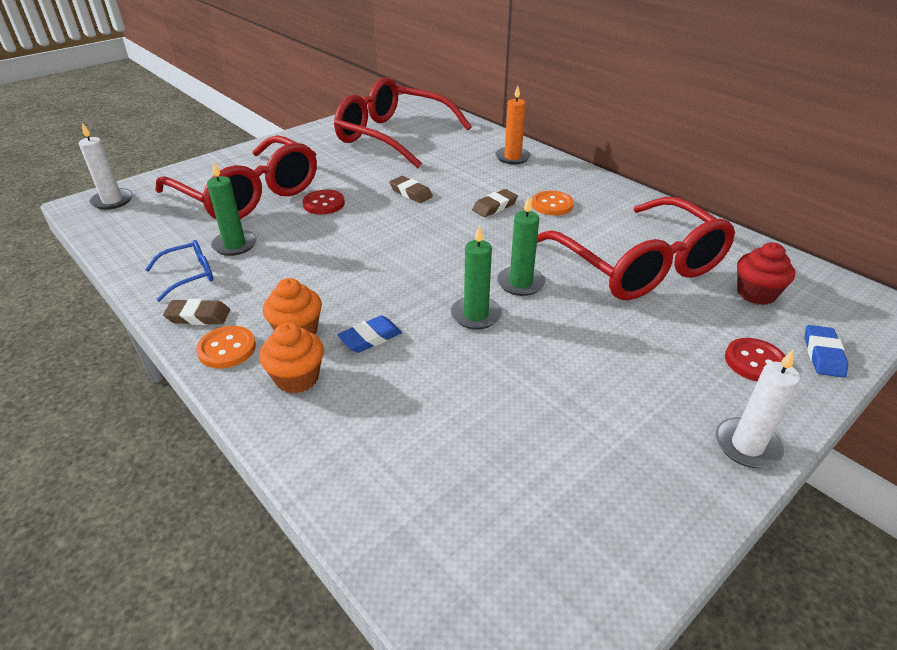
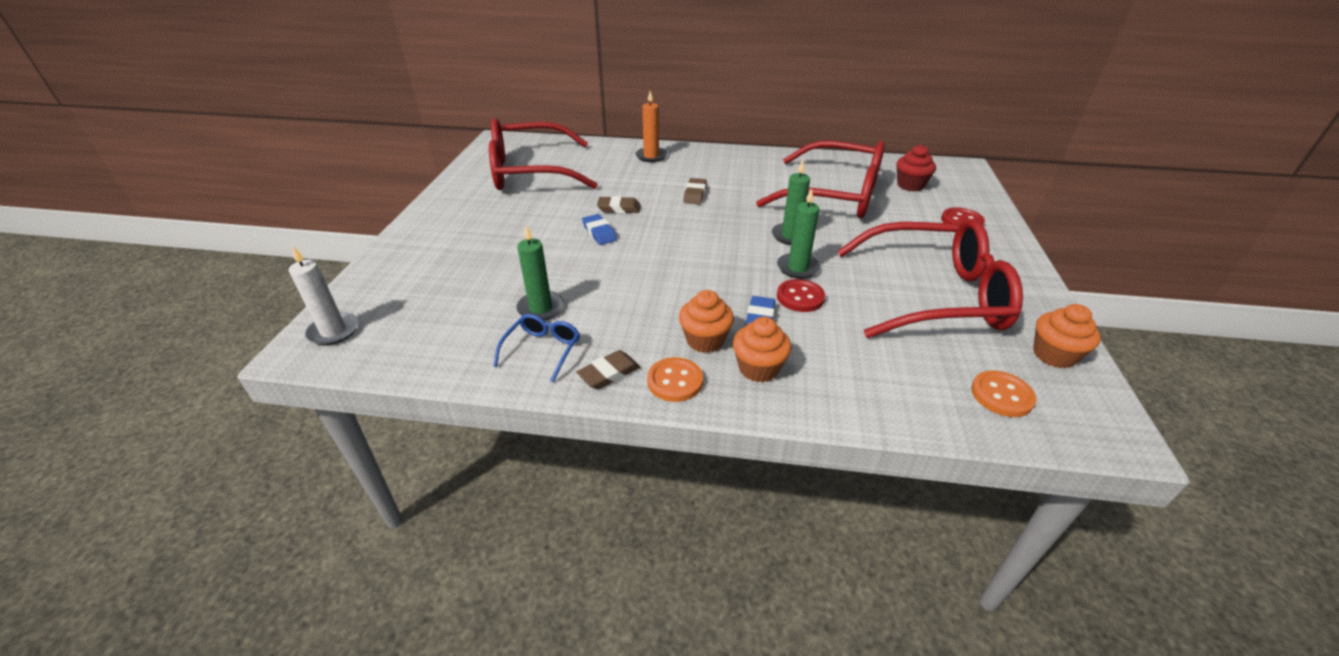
camera: 40 degrees left, 0 degrees up
(249, 195) = (479, 265): red glasses -> red glasses (934, 295)
(324, 204) = (562, 244): red button -> red button (800, 297)
(552, 205) = (729, 178): orange button -> orange button (1001, 395)
(601, 561) = (1054, 355): none -> orange cupcake
(747, 445) = (1019, 264): white candle -> none
(823, 355) = (980, 203): blue eraser -> blue eraser (599, 233)

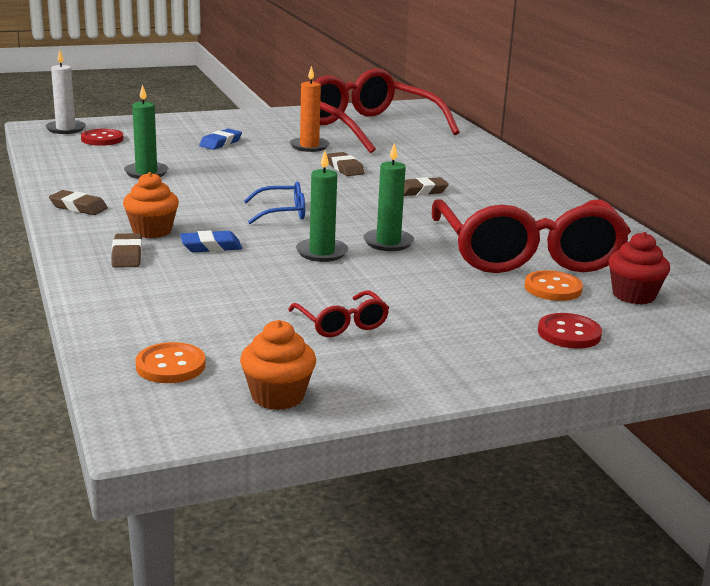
camera: 60 degrees right, 15 degrees down
(542, 350) = (91, 183): blue glasses -> blue glasses (282, 213)
(599, 233) = (288, 169): blue eraser -> blue eraser (220, 143)
(651, 156) = (481, 161): orange candle -> orange candle (309, 146)
(675, 381) = (85, 229): orange button -> orange button (553, 288)
(758, 368) = (127, 255): orange cupcake -> brown eraser
(800, 297) = (264, 259): red button -> red button (102, 139)
(934, 295) = (342, 324): red glasses -> red glasses, size x0.41

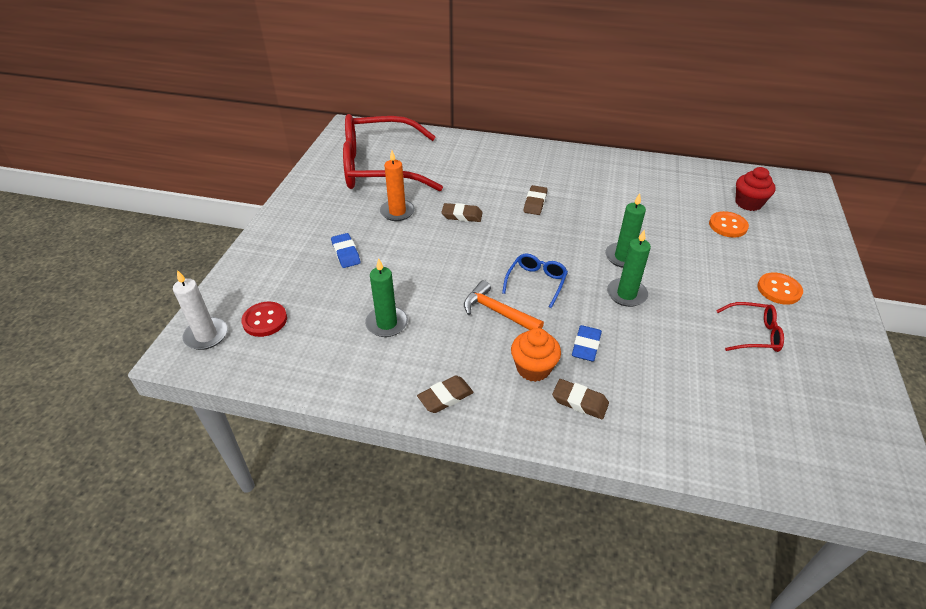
camera: 55 degrees left, 20 degrees up
(170, 366) = (801, 447): orange button -> orange button (779, 290)
(215, 205) = (497, 312): none -> orange hammer
(277, 396) = (858, 407): orange cupcake -> none
(527, 254) = (671, 211): red glasses -> none
(569, 333) = (793, 249): red button -> none

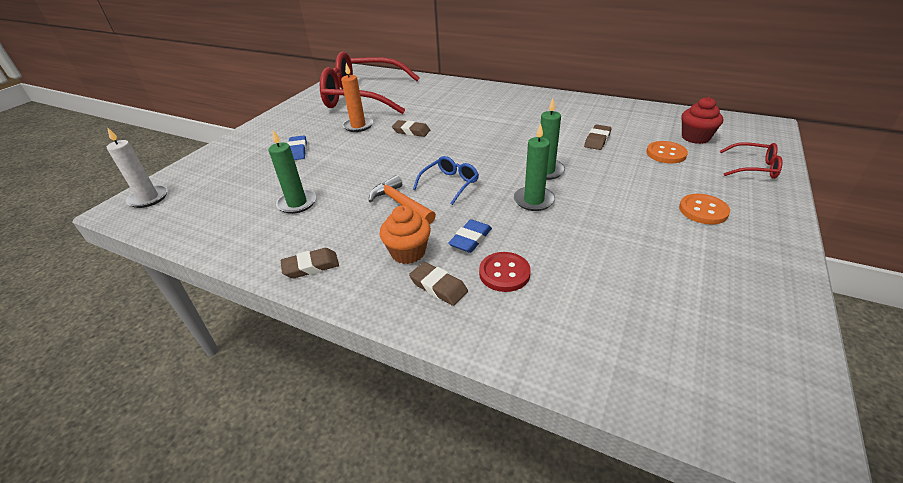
camera: 15 degrees right, 5 degrees down
(265, 320) = (200, 192): red button -> red button (504, 273)
(535, 203) = (481, 126): brown eraser -> brown eraser (597, 140)
(753, 334) = (658, 247): red glasses -> red glasses (753, 168)

